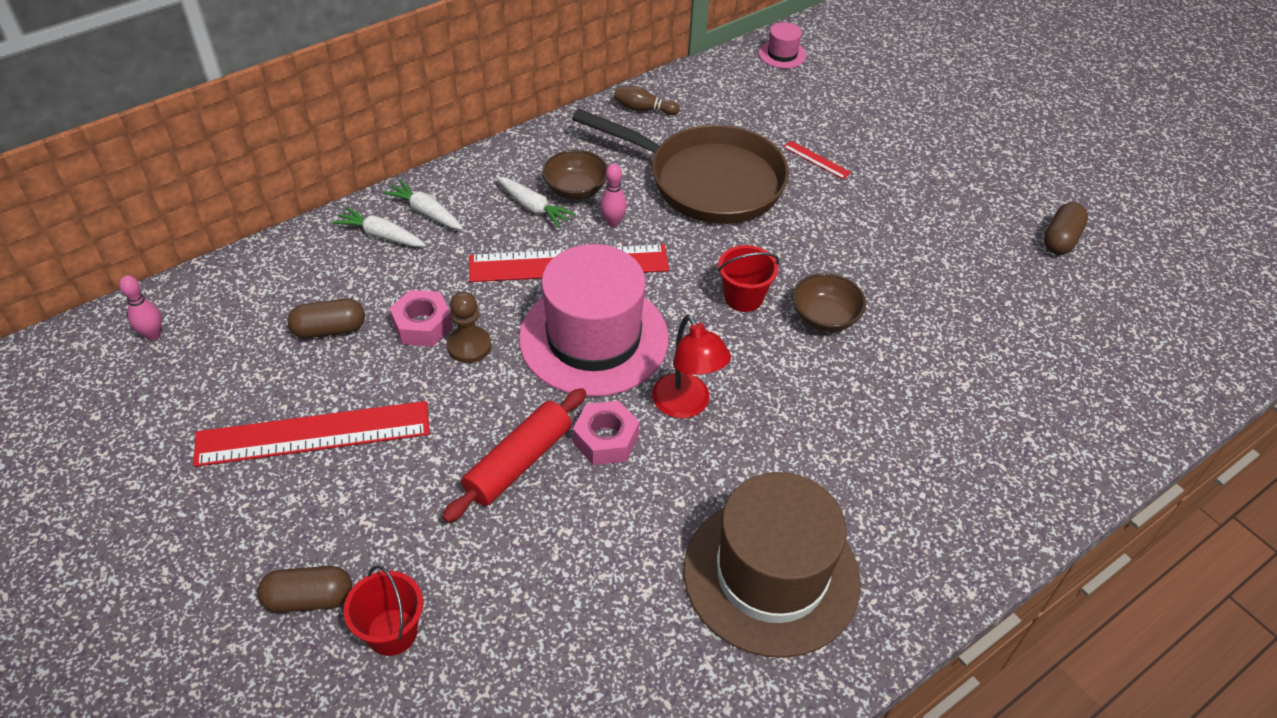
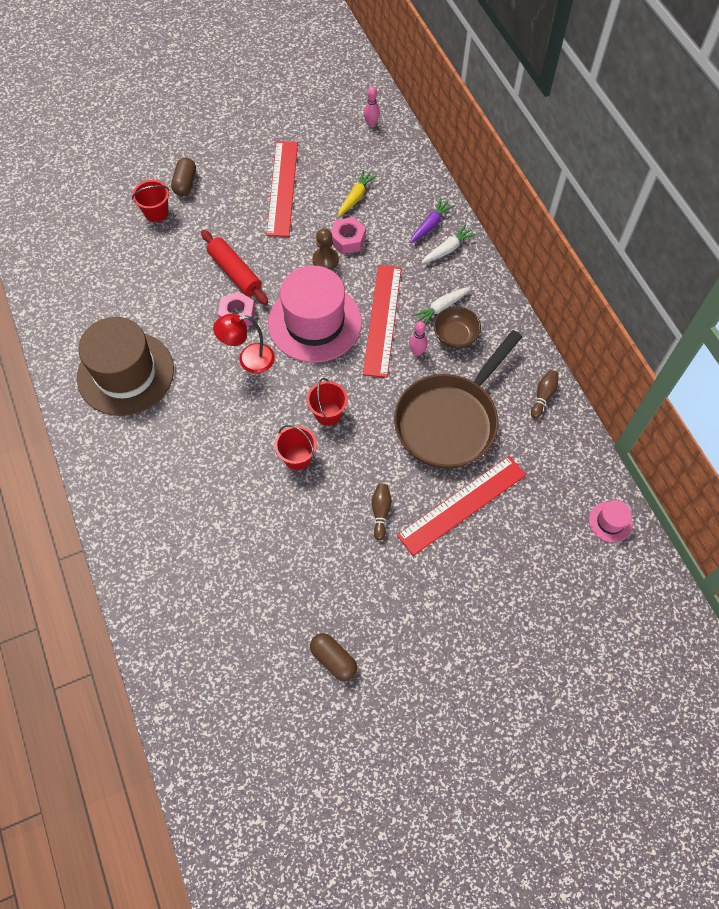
camera: 105 degrees right, 15 degrees up
(330, 329) = (355, 197): brown capsule -> yellow carrot
(381, 235) = (430, 225): white carrot -> purple carrot
(816, 160) = (462, 504): red ruler -> red ruler, size x2.44
(824, 317) = (297, 457): brown bowl -> red bucket
(861, 225) = (380, 512): none -> brown bowling pin

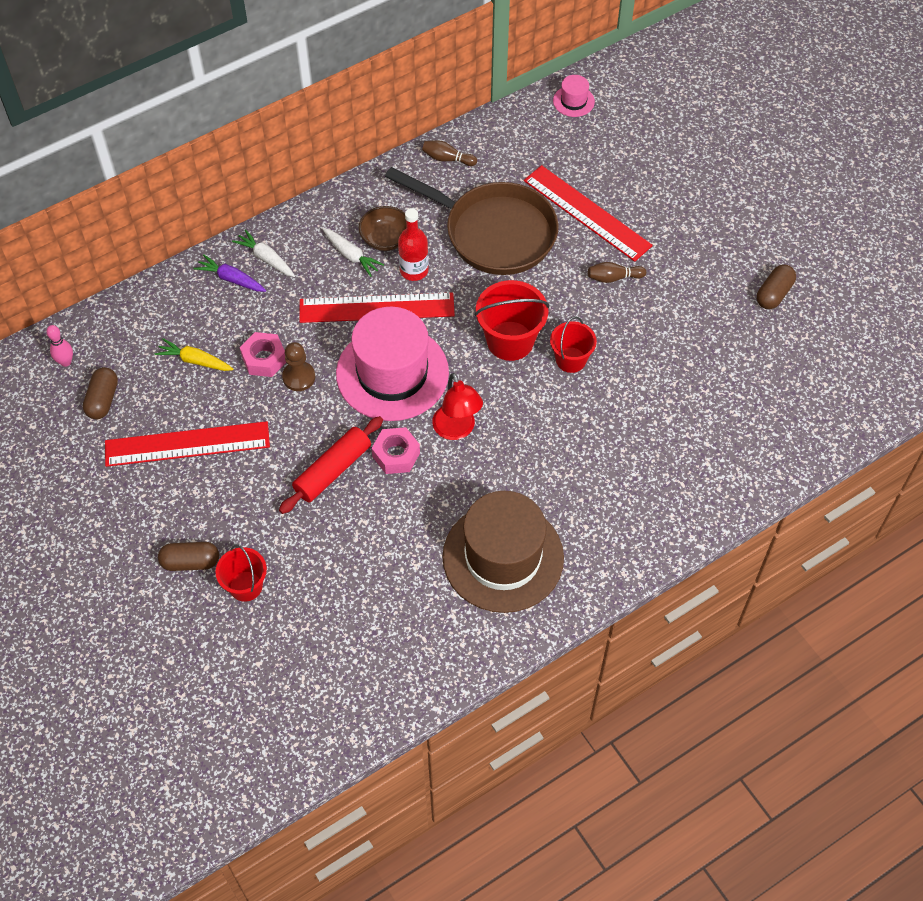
camera: 100 degrees left, 5 degrees down
(328, 413) = (510, 341): red bucket -> red bucket, size x1.56
(333, 143) = (103, 400): none -> brown capsule
(417, 352) = (414, 270): pink bowling pin -> red bottle

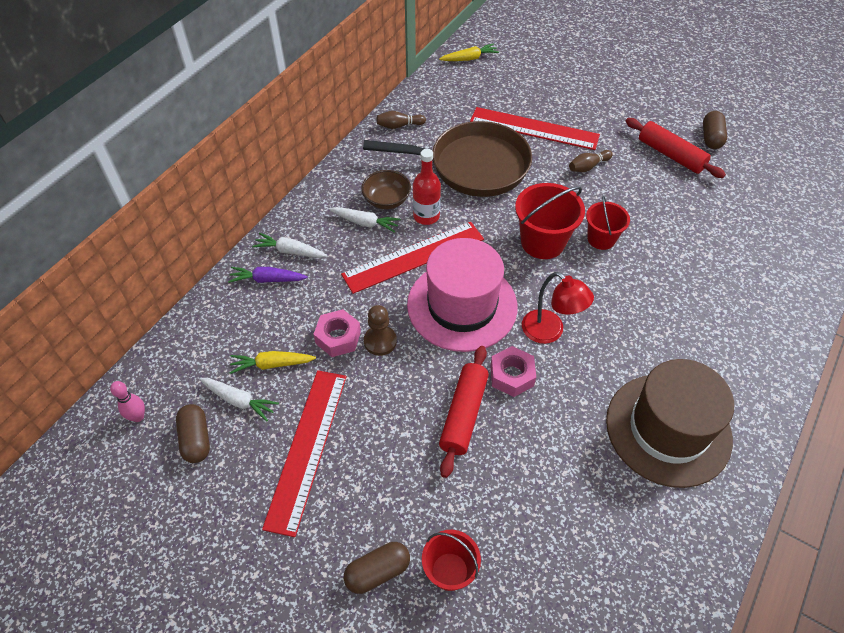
camera: 25 degrees left, 5 degrees down
(152, 381) = (239, 400): none -> white carrot
(187, 444) = (307, 448): red ruler -> red ruler turned 45 degrees counterclockwise
(573, 101) = (469, 58): pink hat -> yellow carrot
(713, 297) = (670, 155): none -> red rolling pin

